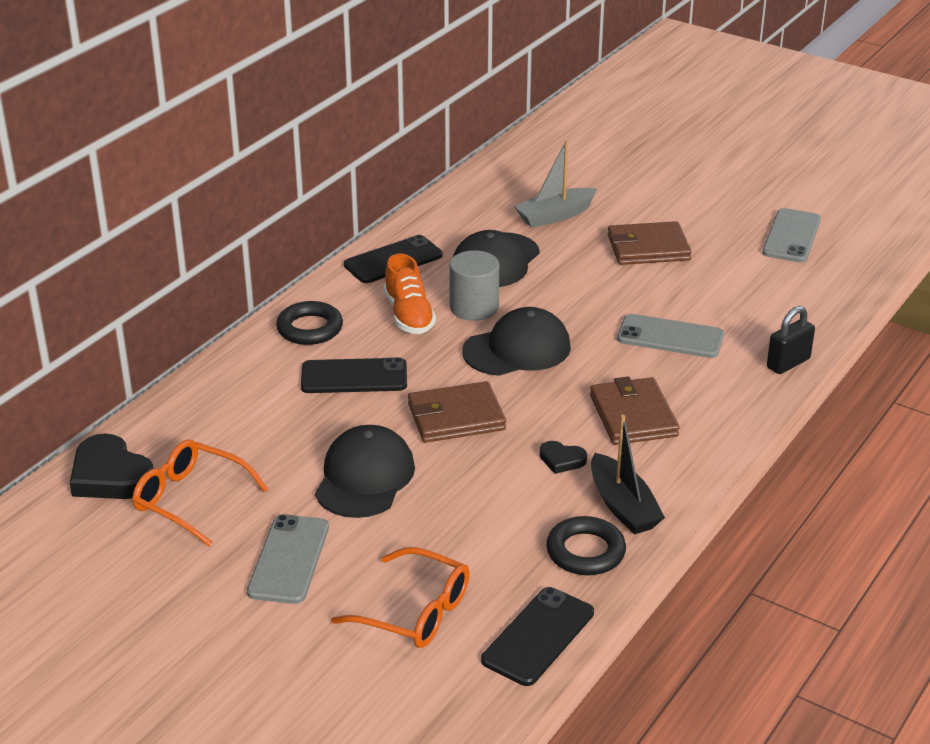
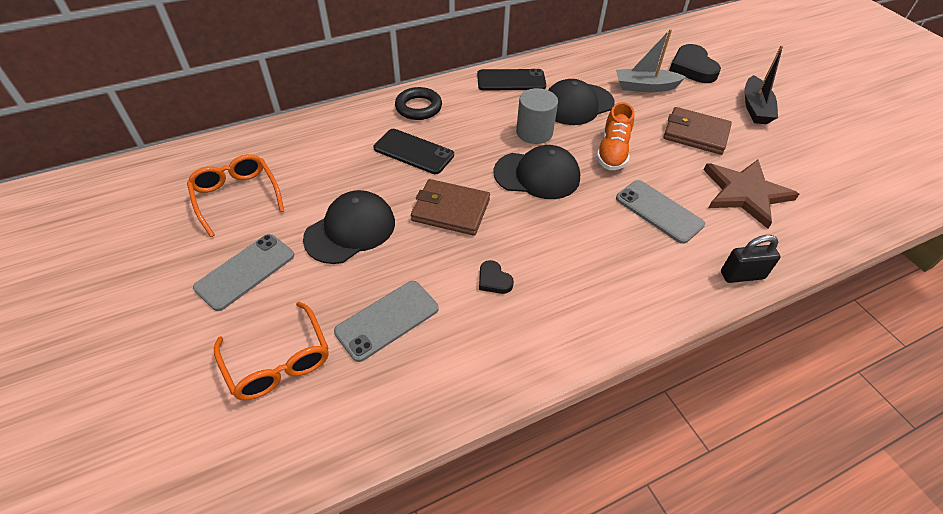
camera: 30 degrees right, 15 degrees up
(110, 475) = (213, 159): black heart -> black heart (692, 68)
(409, 315) = (487, 122): orange shoe -> orange shoe (612, 152)
(538, 636) = (339, 438): black phone -> none
(585, 552) = (442, 374): black ring -> none
(623, 506) = (505, 346): black boat -> black boat (755, 108)
(633, 416) = (578, 266): brown wallet -> none
(739, 289) = (745, 193): none -> brown star
(791, 236) = (821, 165): grey phone -> grey phone (387, 320)

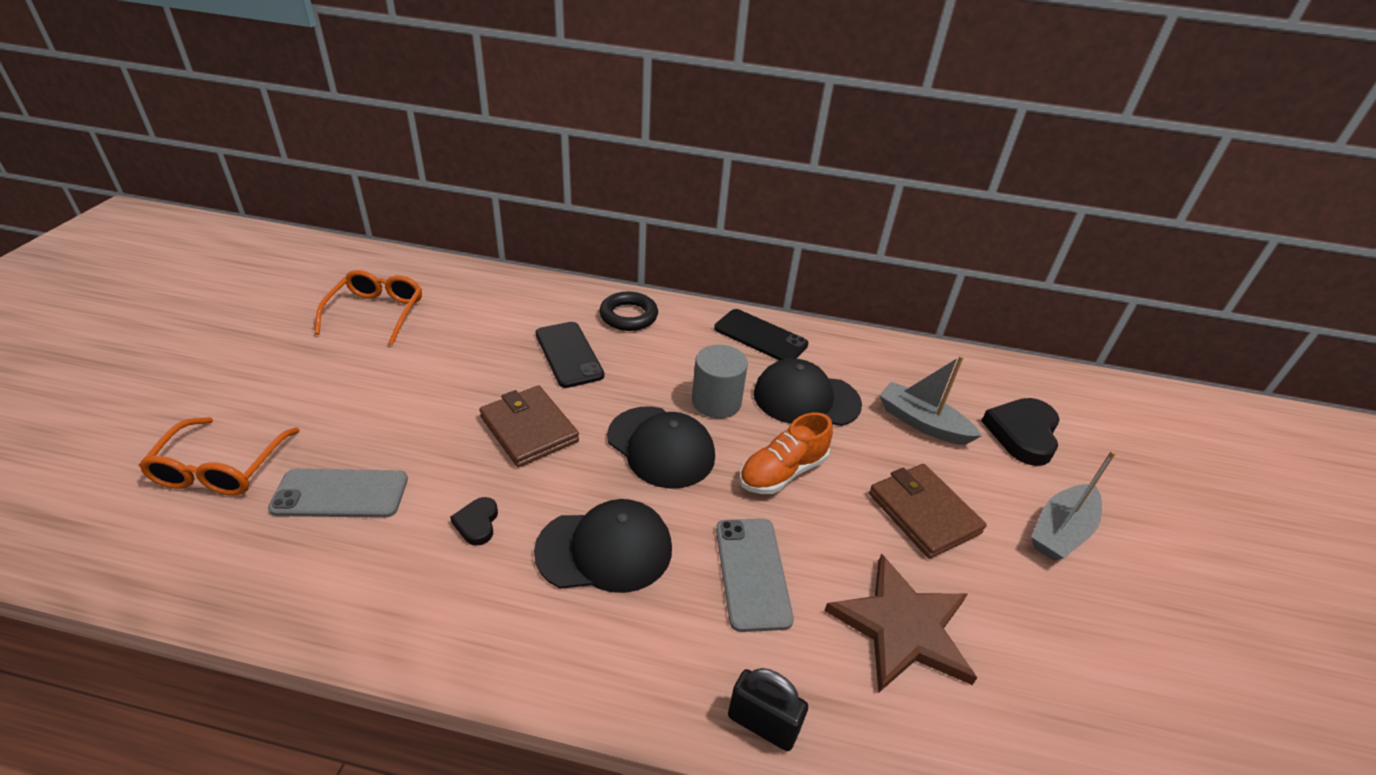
camera: 35 degrees right, 10 degrees down
(245, 271) = (300, 378): grey phone -> none
(350, 230) = (420, 393): black cap -> black cap (605, 549)
(755, 108) = (1061, 531): black boat -> grey boat

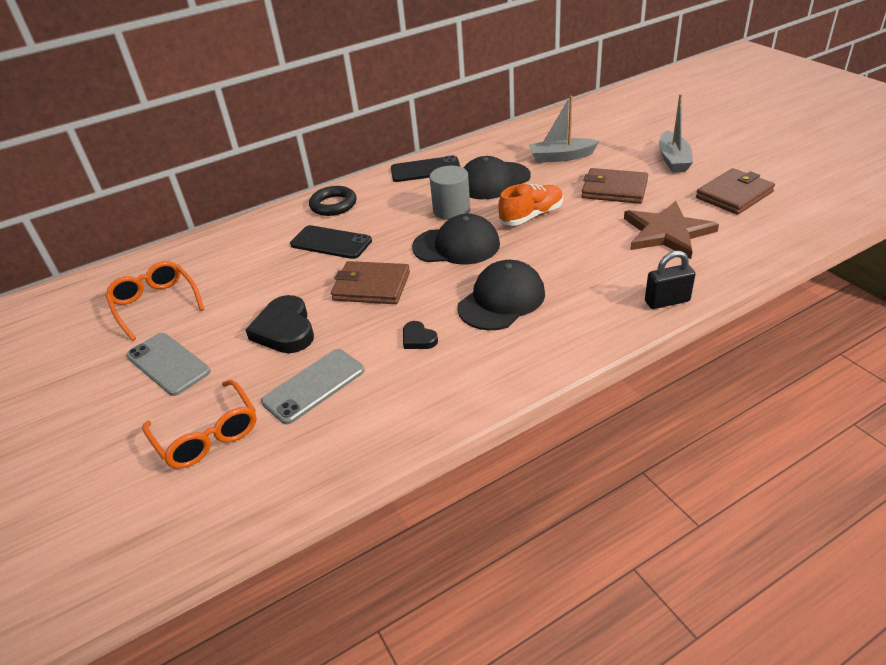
camera: 35 degrees left, 0 degrees up
(752, 573) = (580, 259): grey phone -> grey phone (168, 364)
(782, 472) = (531, 216): orange shoe -> orange shoe turned 135 degrees counterclockwise
(1022, 434) = (608, 134): black heart -> black heart (285, 330)
(1076, 651) = (734, 195): none -> brown wallet

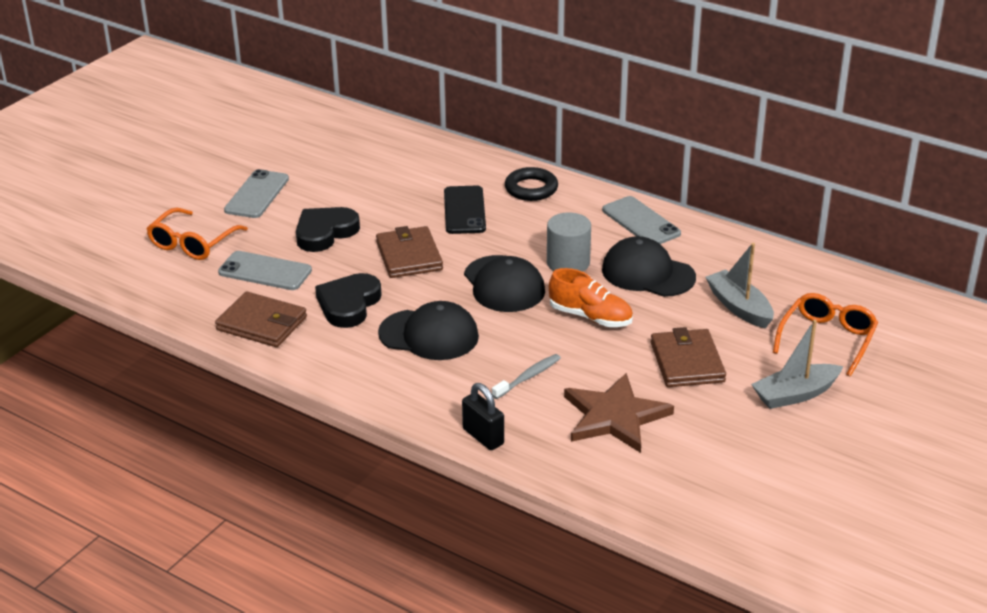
camera: 60 degrees right, 5 degrees down
(155, 304) = (324, 157): orange glasses -> orange glasses (827, 339)
(418, 338) = (349, 304): black heart -> black heart, size x1.94
(425, 170) = (641, 222): black phone -> grey phone
(594, 261) = (528, 377): none -> grey toothbrush
(734, 195) = (736, 455): brown wallet -> brown wallet (262, 323)

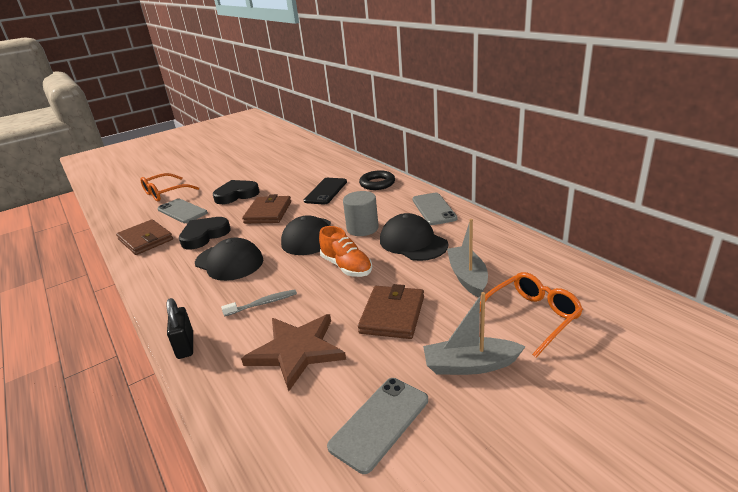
camera: 25 degrees right, 5 degrees down
(257, 194) = (224, 173): grey phone -> grey phone (379, 423)

